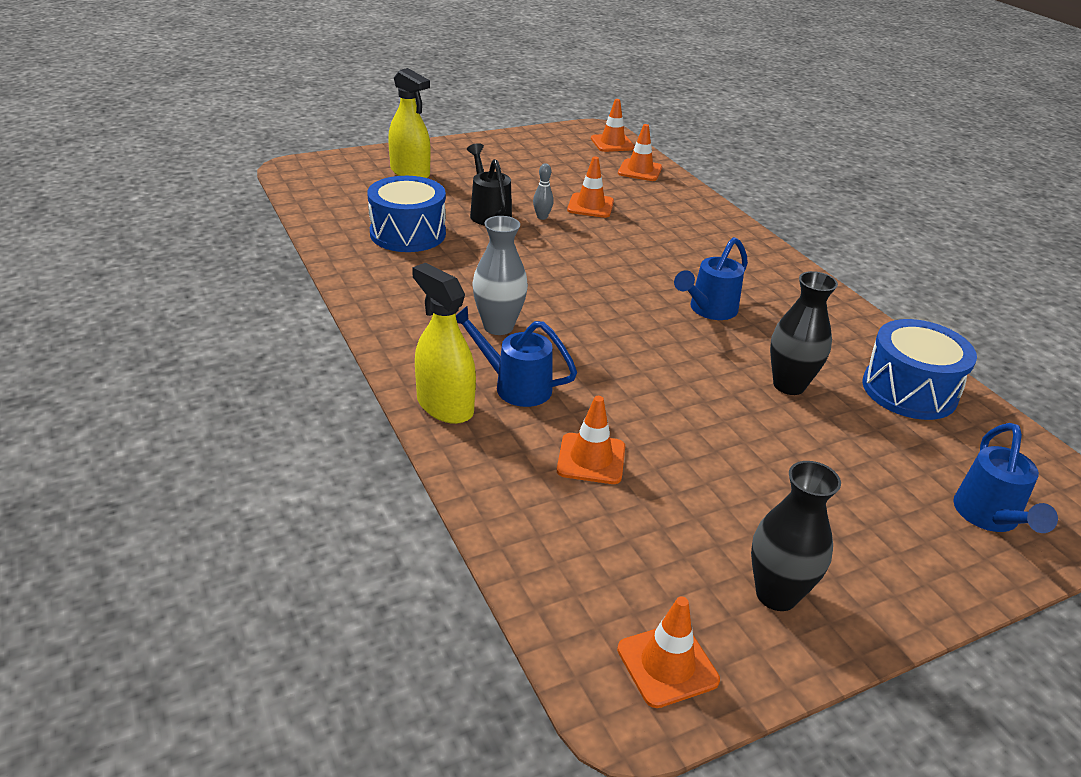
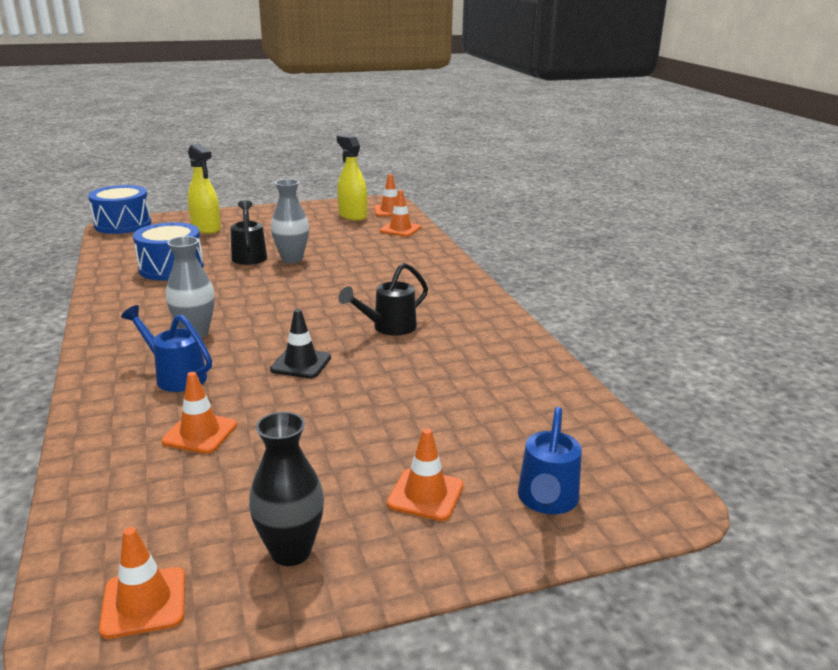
camera: 10 degrees right, 10 degrees down
(445, 406) = (104, 388): yellow spray bottle -> yellow spray bottle (352, 215)
(542, 217) = (292, 259): grey bowling pin -> grey vase
(590, 206) = (339, 252): orange traffic cone -> orange traffic cone (425, 495)
(642, 362) = (301, 363): none -> black traffic cone
(708, 310) = (388, 328): blue watering can -> black watering can
(789, 385) = (422, 386): black vase -> none
(909, 390) = (535, 395): blue drum -> blue drum (123, 224)

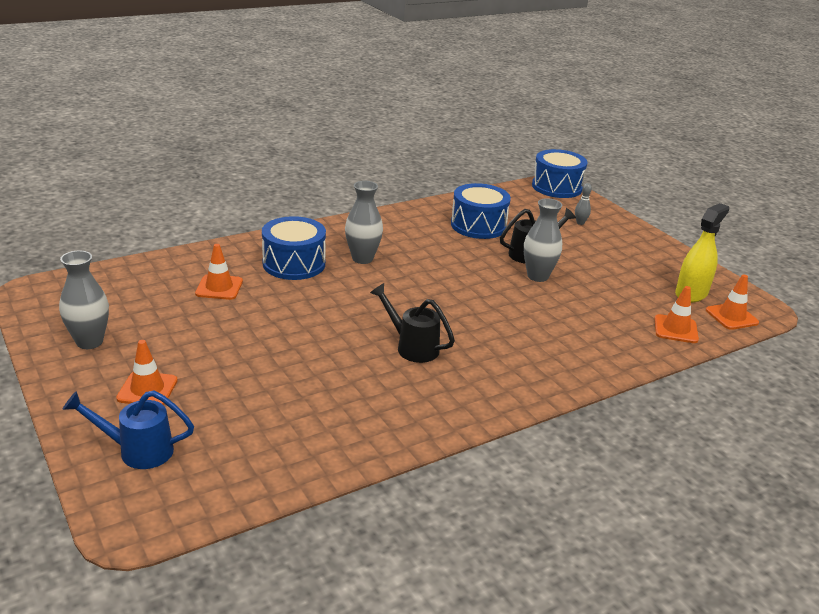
camera: 75 degrees right, 5 degrees up
(144, 602) = (53, 303): orange traffic cone -> none
(175, 376) = (294, 264): blue watering can -> blue drum
(206, 228) = (580, 223): yellow spray bottle -> grey bowling pin
(291, 551) = (89, 342): black vase -> grey vase
(301, 363) = (328, 311): black traffic cone -> none

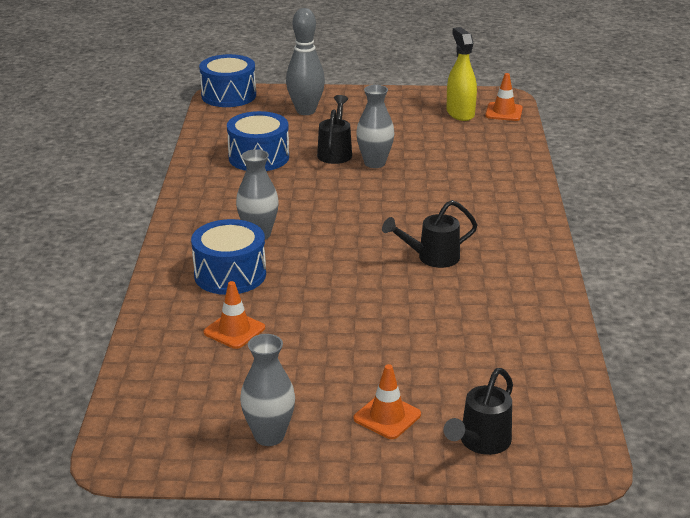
camera: 55 degrees left, 0 degrees up
(137, 450) = (480, 443): blue watering can -> black watering can
(580, 223) = (306, 111): grey bowling pin -> grey bowling pin, size x2.40
(675, 329) = (502, 139): orange traffic cone -> none

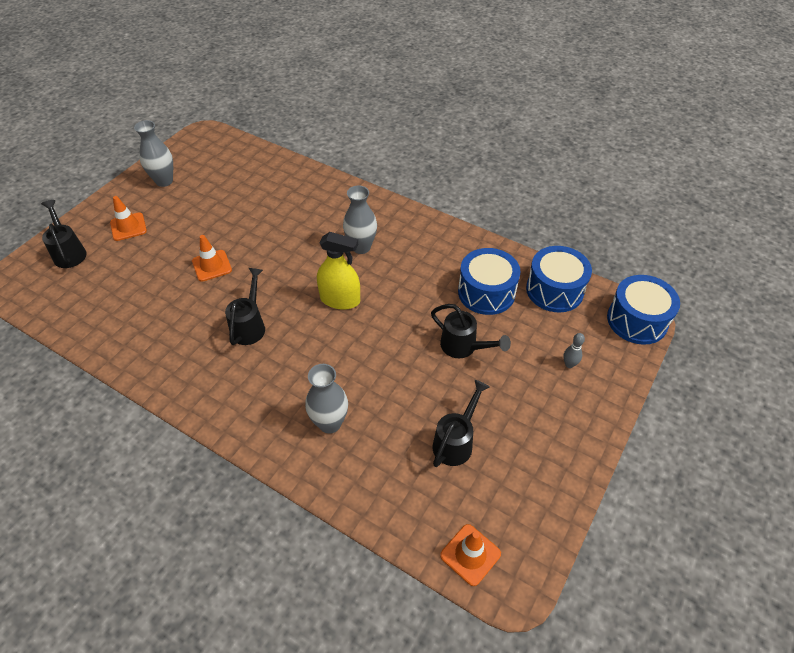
camera: 120 degrees right, 20 degrees up
(230, 274) = (323, 217): blue drum -> blue drum (554, 290)
(234, 330) = (262, 199): orange traffic cone -> orange traffic cone (212, 266)
(306, 111) = (569, 364): grey bowling pin -> grey bowling pin, size x0.42
(374, 163) = (424, 365): grey vase -> grey vase (330, 423)
(429, 134) = (456, 441): none -> black watering can
(460, 113) = (492, 503): yellow spray bottle -> yellow spray bottle (340, 300)

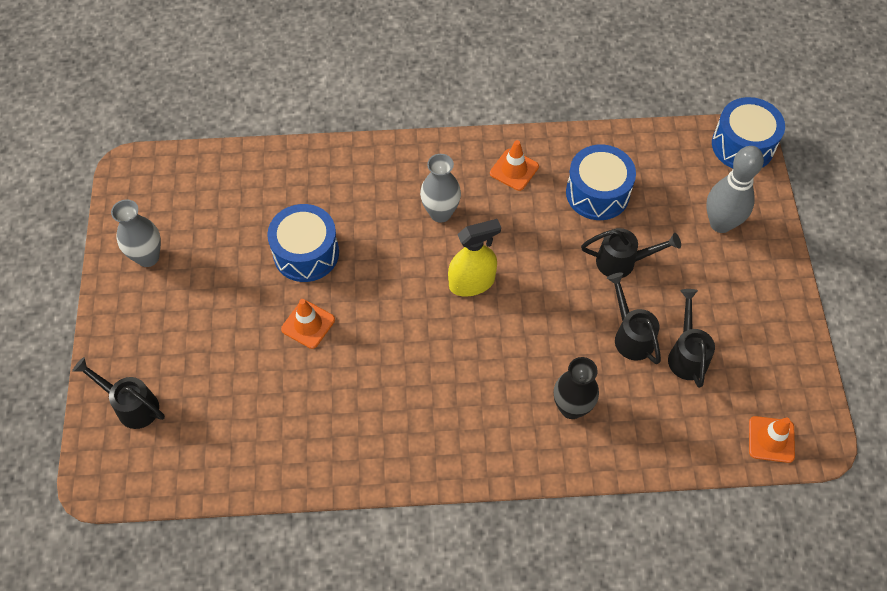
camera: 35 degrees left, 10 degrees up
(128, 227) = (167, 336): orange traffic cone -> orange traffic cone (514, 170)
(250, 325) = (410, 363): black watering can -> black watering can (630, 335)
(330, 423) = (571, 408): grey vase -> black vase
(554, 290) = (654, 155): blue drum -> blue drum (306, 253)
(569, 364) = (720, 223): grey bowling pin -> grey bowling pin, size x2.40

